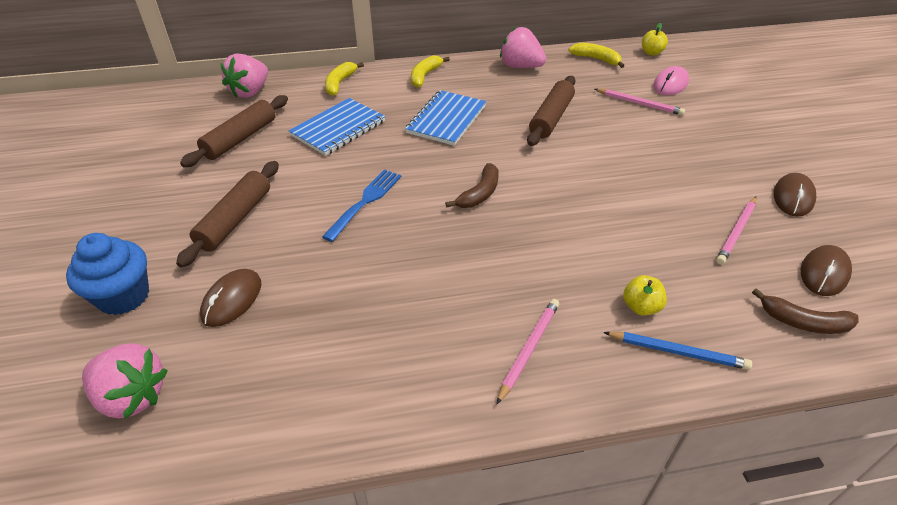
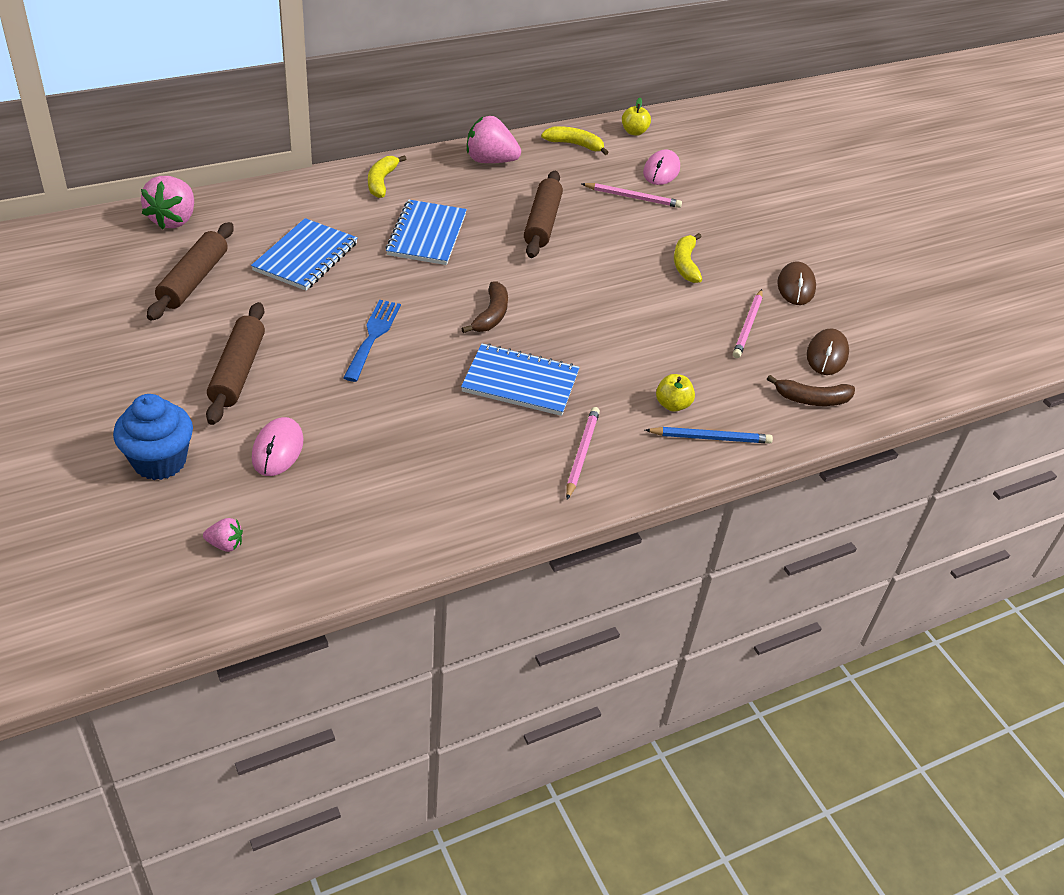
camera: 20 degrees left, 0 degrees up
(132, 396) = (225, 544): pink strawberry -> pink strawberry, size x0.49
(232, 300) = (277, 449): brown mouse -> pink mouse
(340, 83) = (281, 199): yellow banana -> yellow banana (685, 264)
(487, 262) = (520, 382): none -> blue notebook

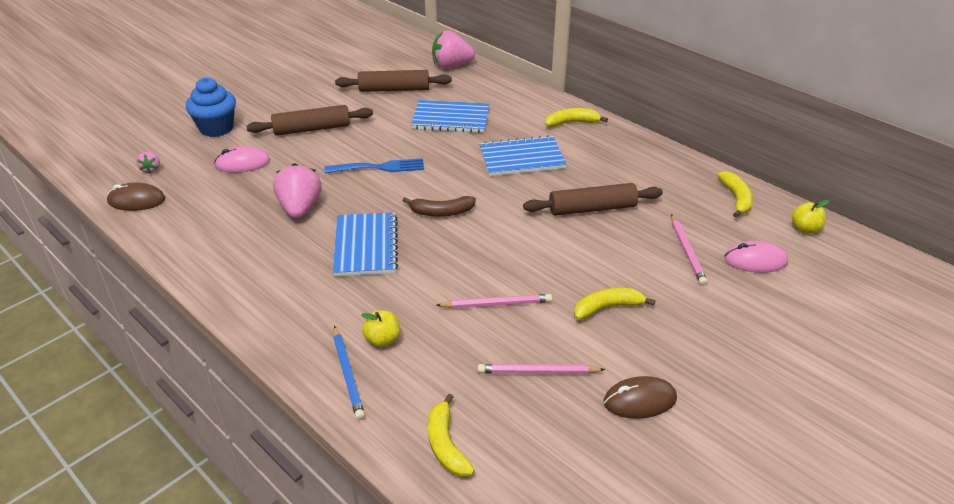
camera: 75 degrees right, 5 degrees down
(490, 161) = (657, 162): pink strawberry -> pink strawberry (300, 208)
(582, 454) = (293, 298): pink pencil -> pink pencil (496, 304)
(812, 399) = (446, 444): brown banana -> yellow banana
(827, 355) = (532, 447): brown mouse -> brown mouse (136, 200)

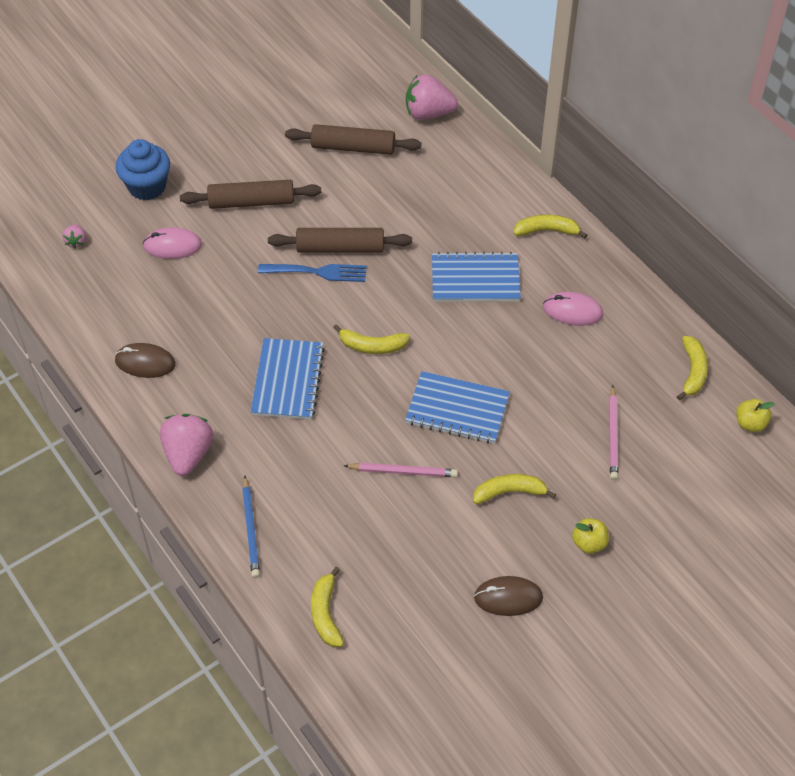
camera: 10 degrees right, 15 degrees up
(136, 200) = (62, 285): brown mouse -> brown mouse (145, 362)
(300, 208) = (227, 319): pink strawberry -> pink strawberry (188, 454)
(382, 340) = (288, 496): yellow apple -> yellow apple (589, 543)
(441, 212) = (372, 346): brown banana -> yellow banana
(451, 119) = (409, 206): blue notebook -> blue notebook (457, 409)
(538, 372) = (424, 553): pink pencil -> none
(592, 209) = (532, 363): brown rolling pin -> brown rolling pin (340, 248)
(755, 260) = (679, 456): pink mouse -> pink mouse (572, 311)

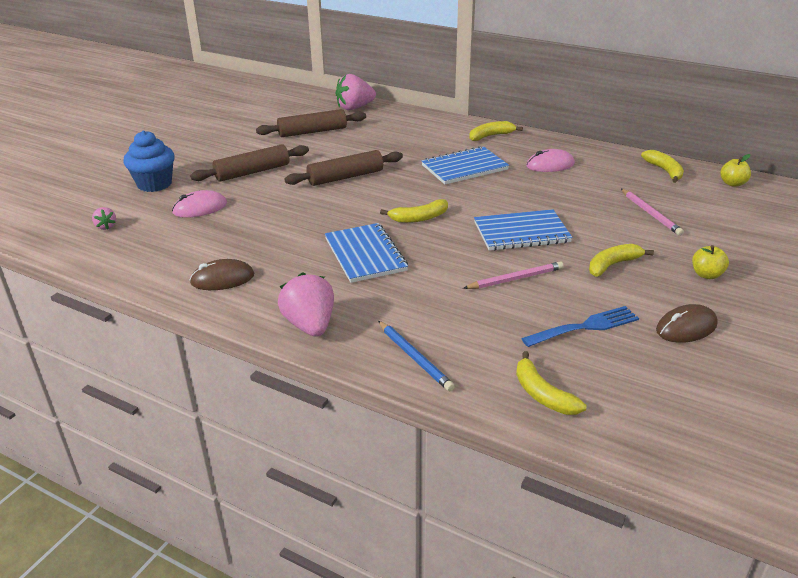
camera: 25 degrees left, 20 degrees down
(317, 272) = (337, 192): blue fork -> blue fork (584, 327)

